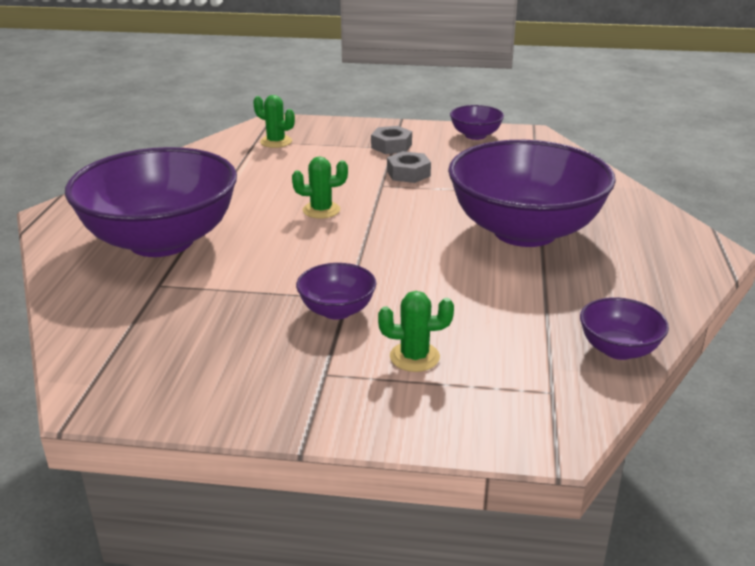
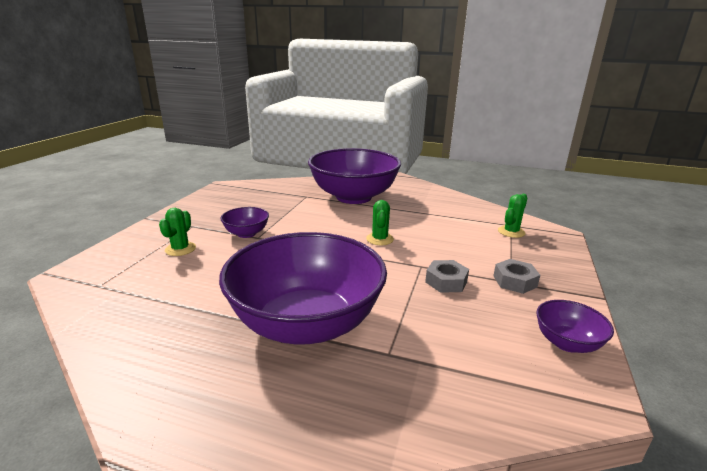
camera: 100 degrees right, 5 degrees down
(618, 349) = (102, 325): purple bowl -> none

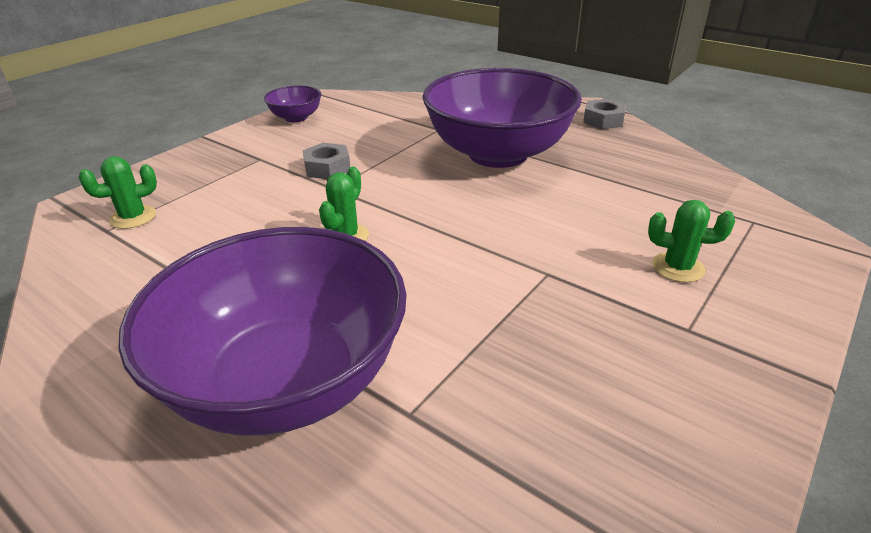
camera: 160 degrees left, 10 degrees up
(180, 249) = (678, 267): green cactus -> green cactus turned 75 degrees clockwise
(246, 233) = (569, 286): purple bowl -> none
(514, 281) = (256, 158): grey nut -> grey nut (603, 120)

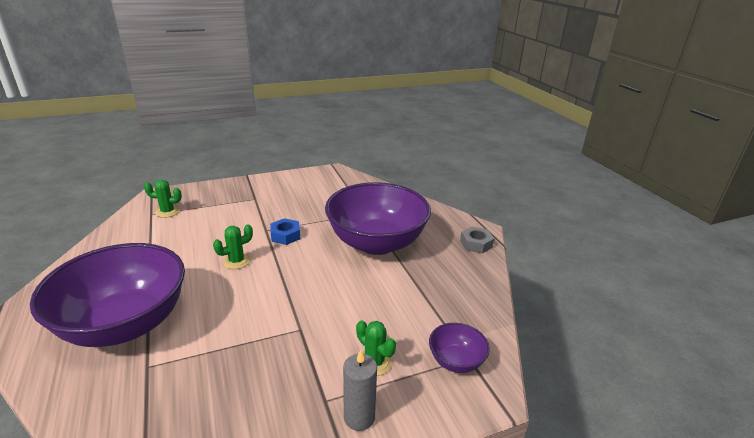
camera: 30 degrees right, 5 degrees down
(296, 118) = (302, 178): purple bowl -> purple bowl (456, 361)
(327, 168) = (278, 217): grey nut -> none
(371, 185) = (285, 235): none -> blue nut
(746, 326) = (359, 417): none -> grey candle

